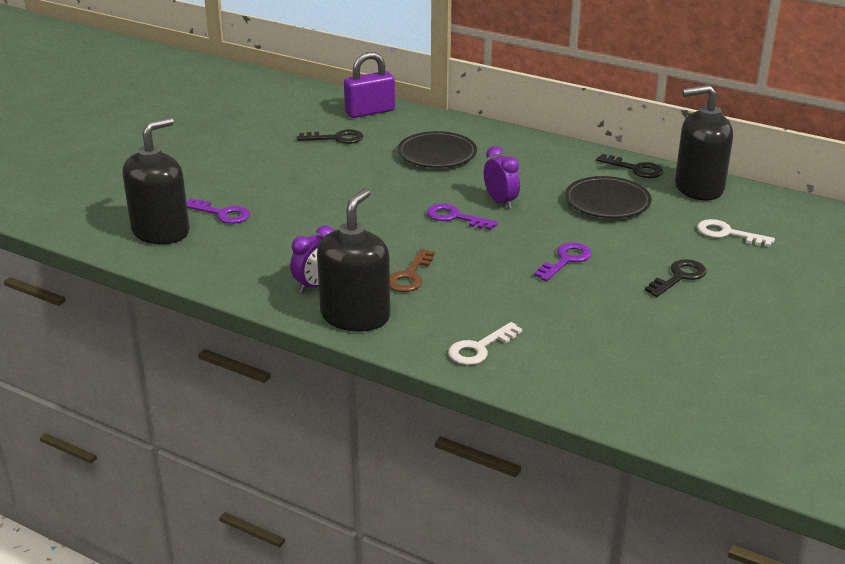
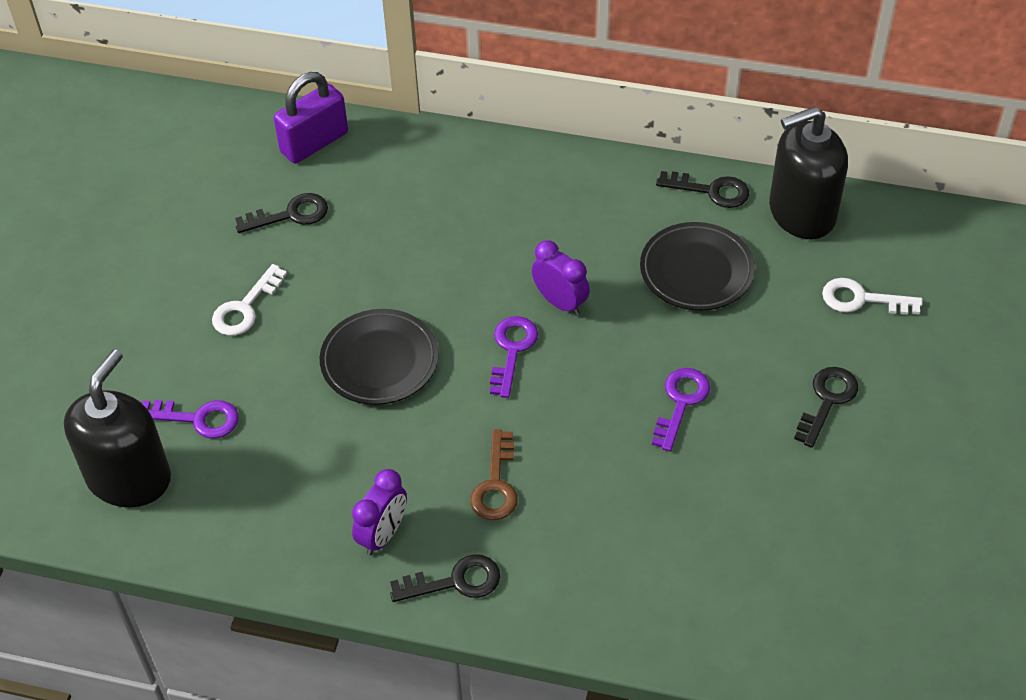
camera: 15 degrees left, 20 degrees up
(355, 316) = (455, 581): black soap dispenser -> black key
(437, 155) = (442, 220): black plate -> black plate (379, 361)
(455, 217) = (512, 350): purple key -> purple key turned 90 degrees clockwise
(479, 348) = (630, 600): white key -> white key (245, 308)

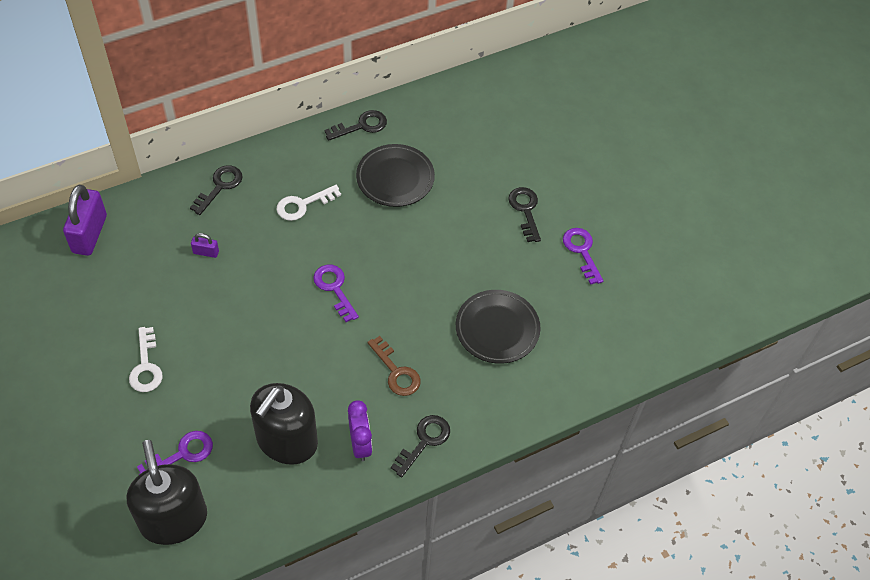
camera: 45 degrees left, 5 degrees up
(290, 214) = (119, 289): black key -> black key (220, 186)
(379, 361) = (263, 345): black plate -> black plate (497, 329)
(411, 229) = (206, 252): none -> purple padlock
(560, 302) = (336, 243): purple clock -> none
(681, 402) = (453, 259): purple key -> purple key (581, 251)
(801, 213) = (421, 111): black soap dispenser -> black soap dispenser (286, 441)
(861, 299) = (494, 142): white key -> white key (303, 205)

